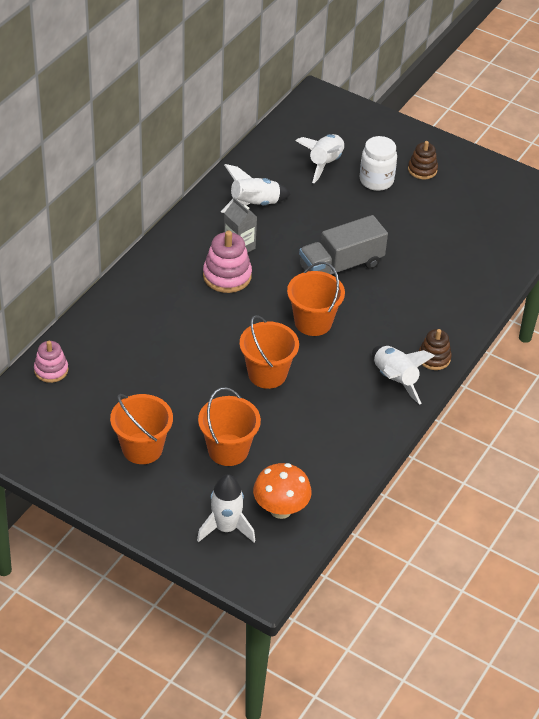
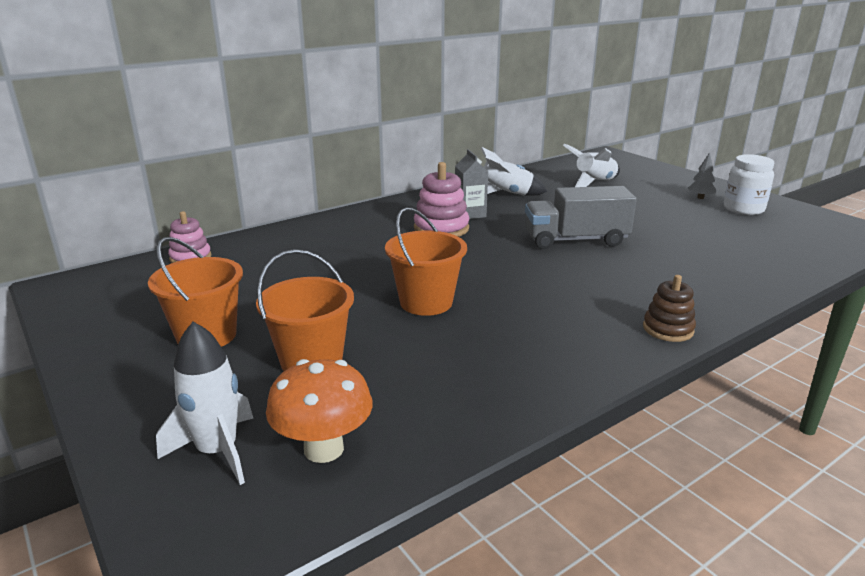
camera: 25 degrees right, 20 degrees down
(313, 322) = (515, 272): orange bucket -> none
(376, 181) = (645, 197): white jar -> white jar (743, 209)
(394, 379) = (599, 339): white rocket -> none
(422, 170) = (700, 197): brown stacking toy -> grey tree

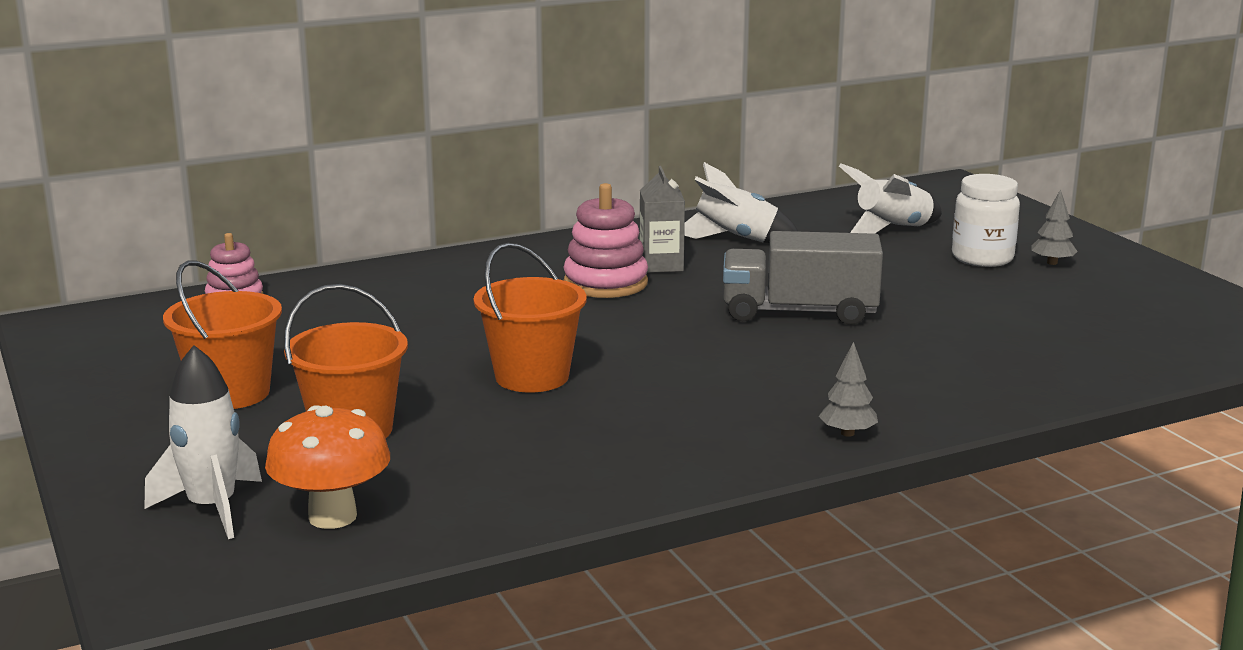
camera: 10 degrees right, 5 degrees down
(668, 329) = (847, 433): brown stacking toy -> grey tree
(743, 209) = (1108, 284): white jar -> white jar (982, 258)

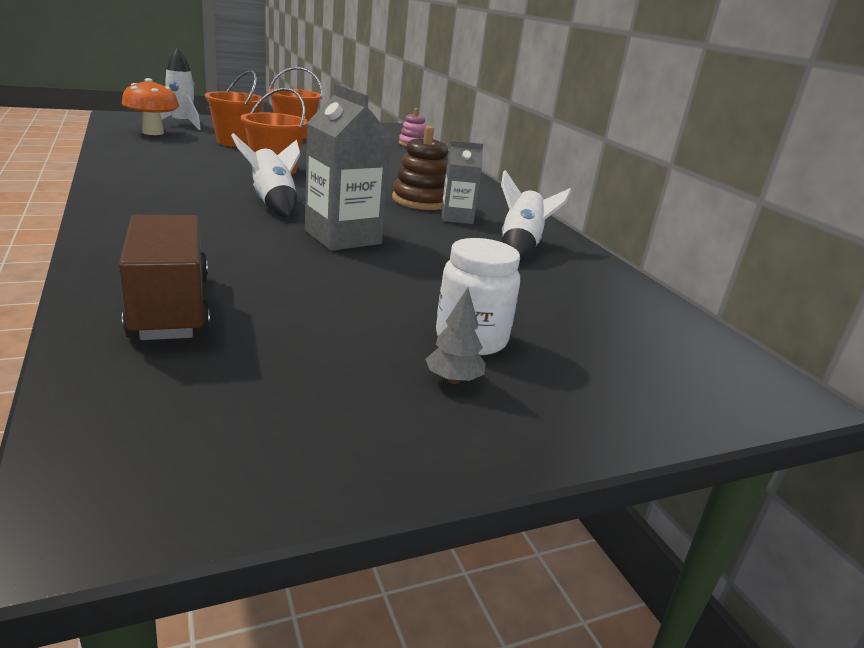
camera: 90 degrees right, 5 degrees up
(605, 283) = (421, 201): pink stacking toy -> brown stacking toy
(799, 312) = (343, 237): grey truck -> grey carton
(847, 433) = (117, 211): grey tree -> none
(892, 230) = (564, 313): white rocket -> white rocket (273, 203)
(1059, 358) = (170, 307): none -> brown truck

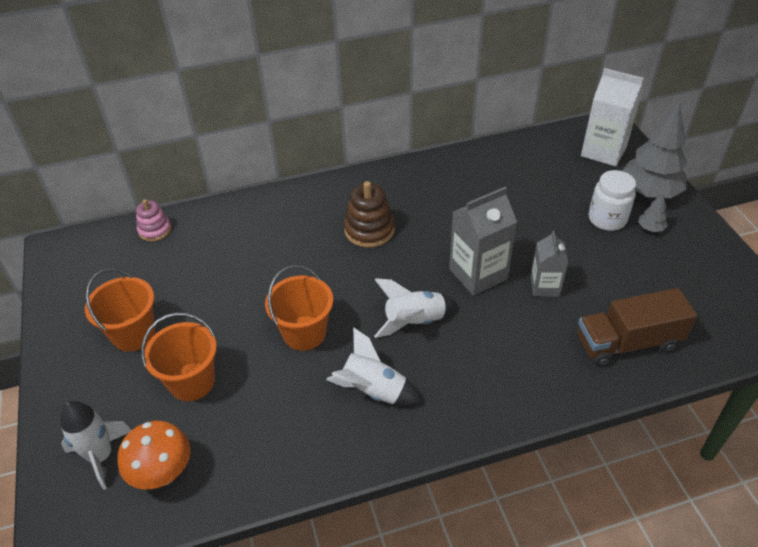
camera: 80 degrees left, 20 degrees up
(456, 218) = (407, 212): grey carton -> grey carton (544, 286)
(521, 247) = (458, 184): white rocket -> white rocket (374, 390)
(571, 400) = (649, 192): none -> grey tree
(683, 370) = (603, 151): none -> white carton

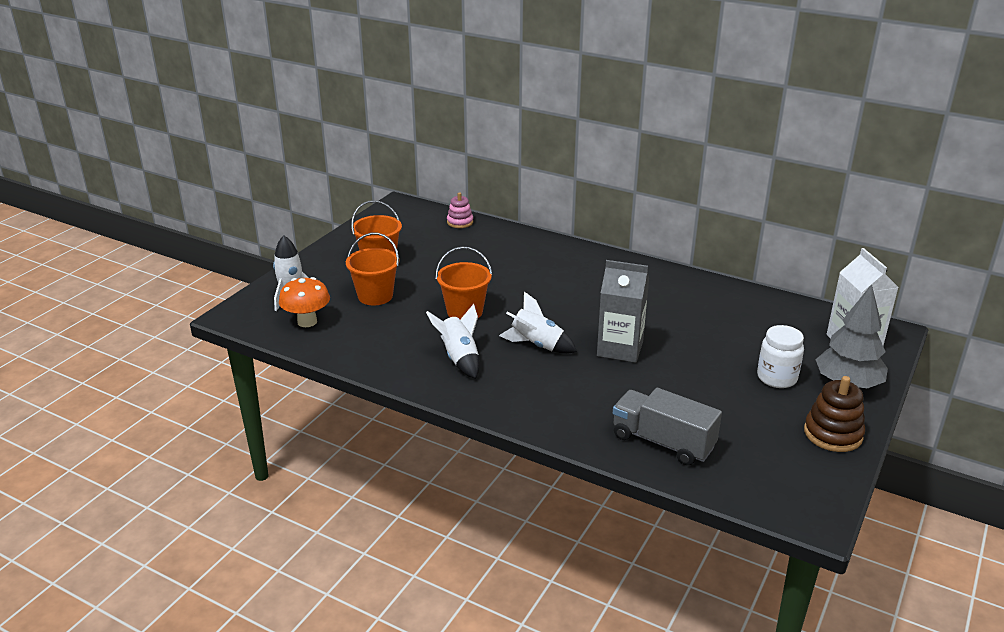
camera: 45 degrees right, 15 degrees down
(369, 230) = (586, 288): brown stacking toy -> brown stacking toy (833, 434)
(544, 286) = (656, 381): grey carton -> none
(627, 343) = (662, 442): brown truck -> grey truck
(650, 228) = (805, 402): grey tree -> none

